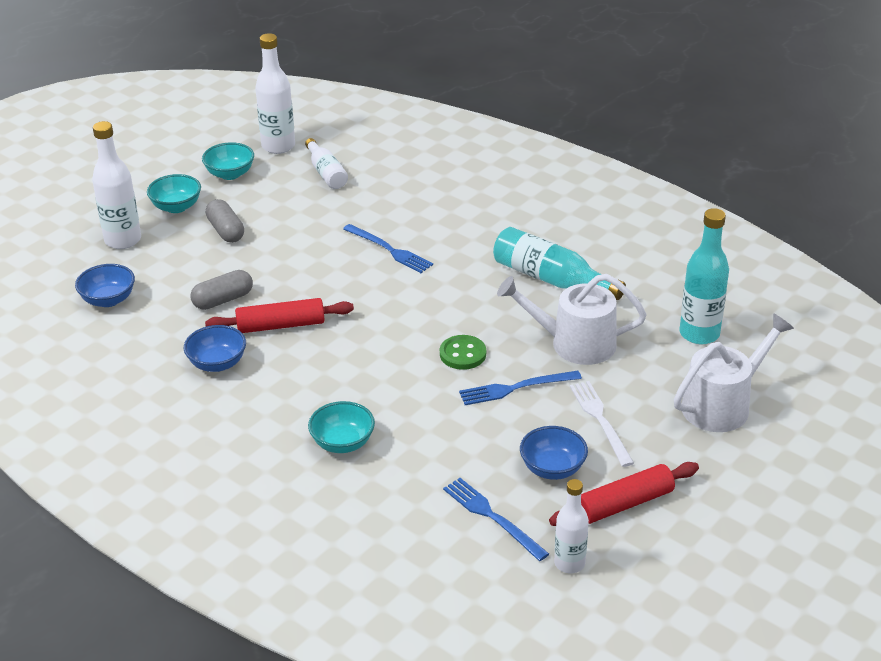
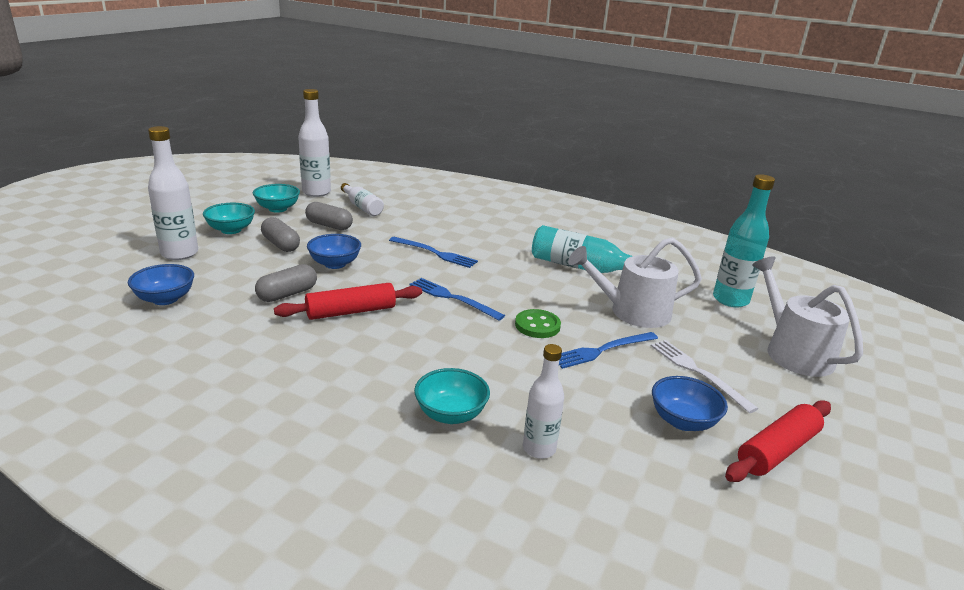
camera: 15 degrees left, 10 degrees down
(217, 363) = (291, 347): blue bowl -> blue bowl (335, 264)
(282, 203) = (329, 225): none -> grey capsule
(492, 517) = (652, 479): blue fork -> blue fork (453, 298)
(569, 563) = (769, 525): white bottle -> white bottle (539, 449)
(722, 405) = (793, 352): white watering can -> white watering can turned 60 degrees counterclockwise

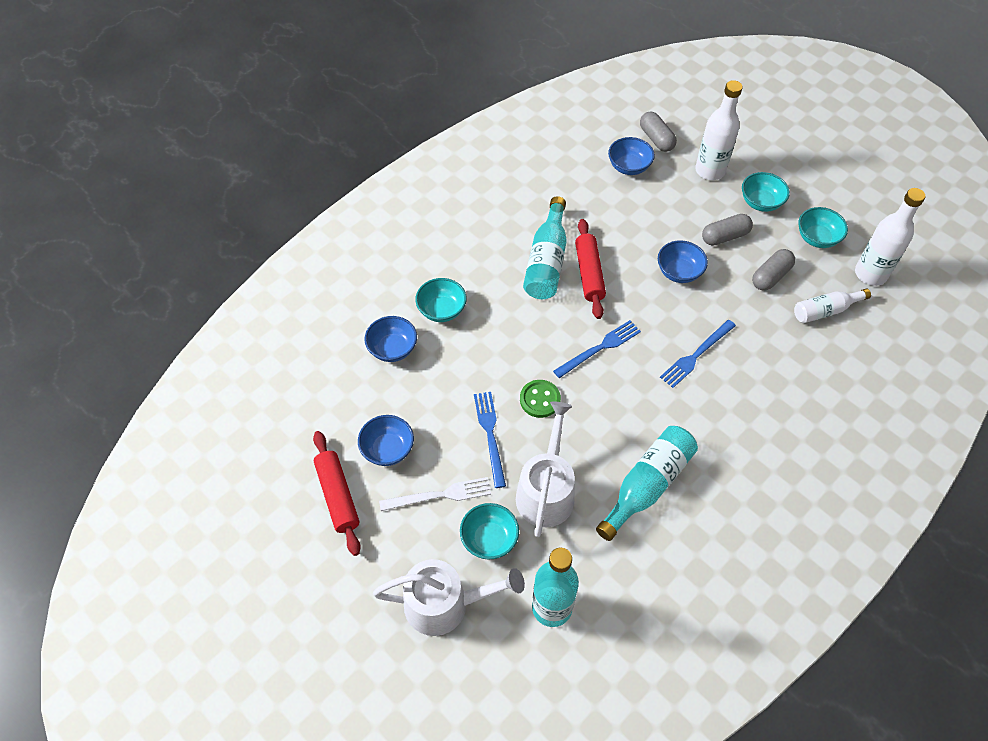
camera: 110 degrees right, 30 degrees up
(287, 294) = (625, 236): grey capsule -> grey capsule (656, 139)
(338, 341) = (546, 261): none -> turquoise bottle
(539, 449) = (392, 349): white bottle -> blue bowl
(709, 336) = (489, 539): none -> turquoise bowl

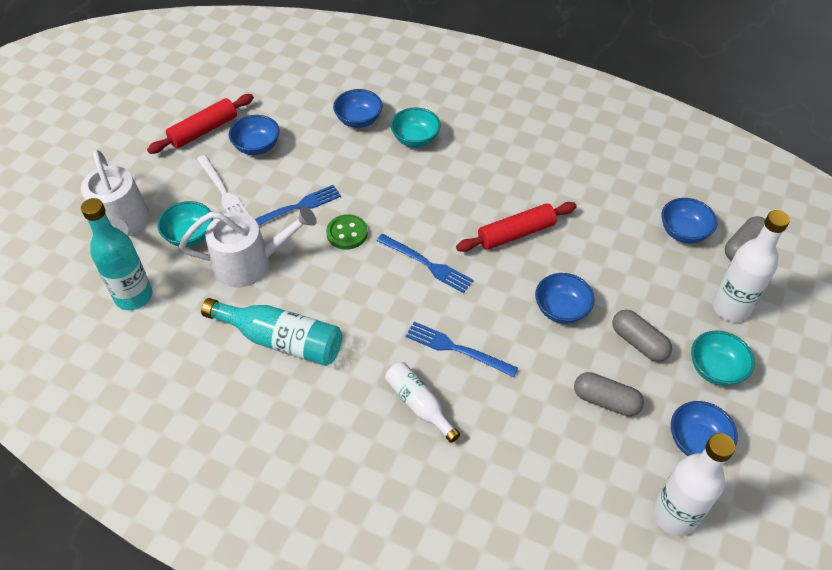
camera: 70 degrees right, 5 degrees down
(546, 261) = (513, 197): turquoise bottle -> none
(817, 238) = (696, 441): turquoise bowl -> blue bowl
(825, 311) = (585, 470): white bottle -> white bottle (419, 404)

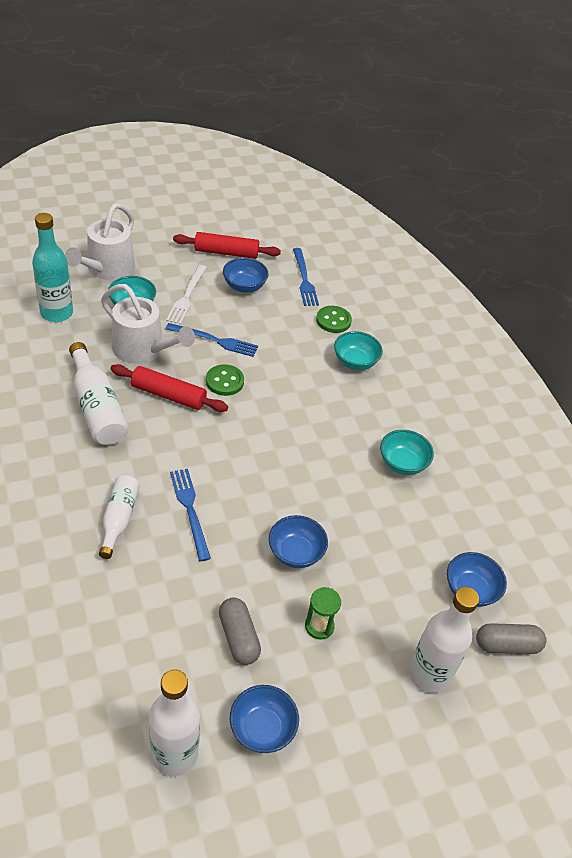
camera: 40 degrees right, 5 degrees down
(281, 340) = (97, 407): turquoise bottle -> white bottle
(358, 120) = (333, 320): blue bowl -> green button
(427, 264) = (247, 443): blue fork -> blue fork (304, 279)
(516, 234) = (337, 478): red rolling pin -> red rolling pin (168, 395)
(638, 342) = (319, 626): grey capsule -> green hourglass
(715, 369) = (350, 700): turquoise bowl -> turquoise bowl (402, 463)

